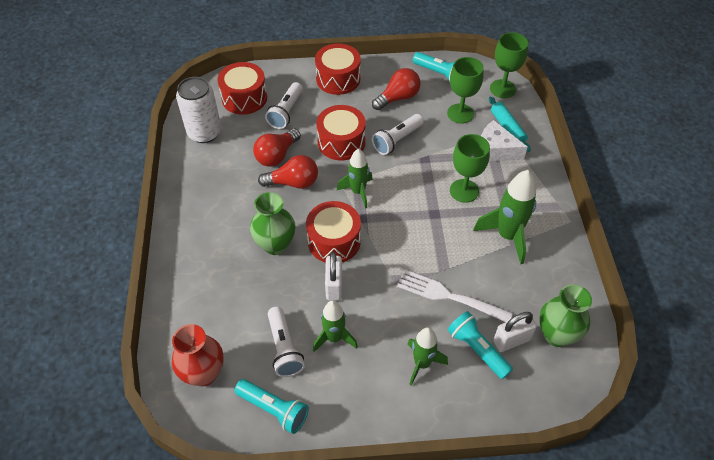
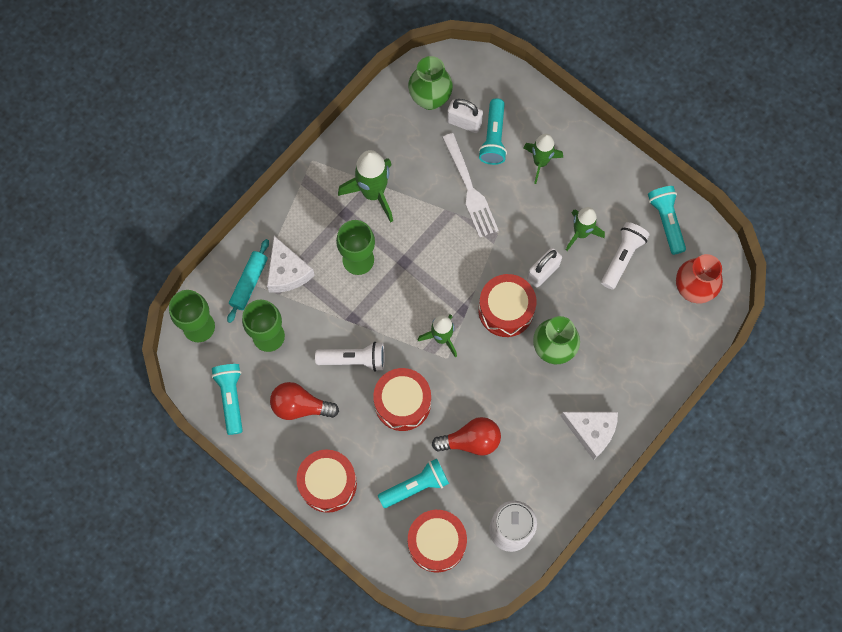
camera: 135 degrees left, 20 degrees up
(199, 218) = (591, 431): none -> white cheese
(286, 112) = (416, 486): white flashlight -> turquoise flashlight
(293, 182) = (484, 397): red light bulb -> none

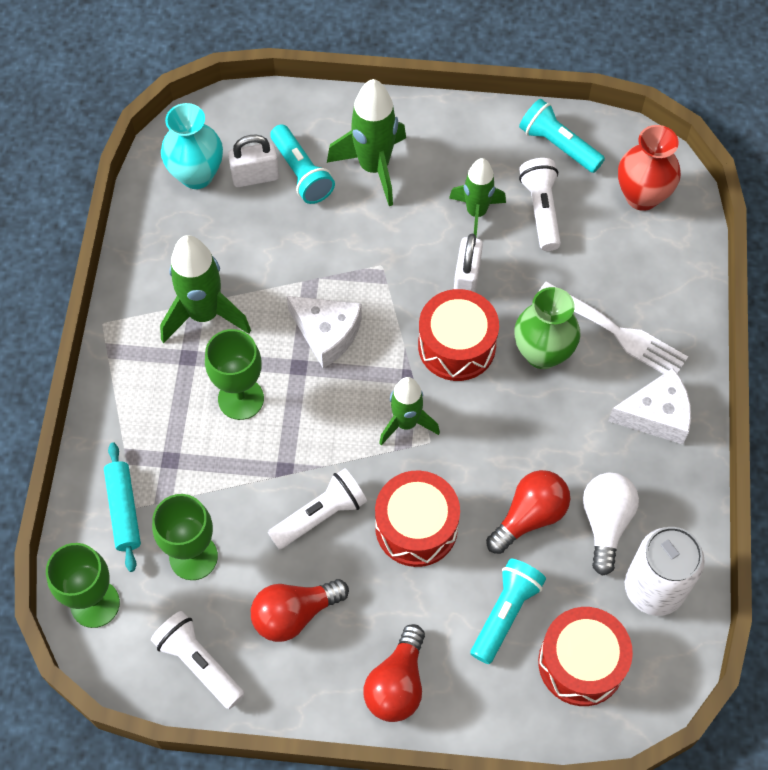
camera: 35 degrees left, 10 degrees down
(231, 398) = (199, 663): turquoise flashlight -> white flashlight
(287, 272) = (163, 467): white cheese -> white cheese (327, 333)
(328, 483) = (397, 684): red drum -> red light bulb
(430, 98) = (197, 175): green vase -> turquoise vase
(469, 188) = (314, 242): white fork -> white fork (615, 332)
(511, 474) = (605, 523): none -> white light bulb
(540, 162) = (374, 167): green rocket -> green rocket, size x1.51

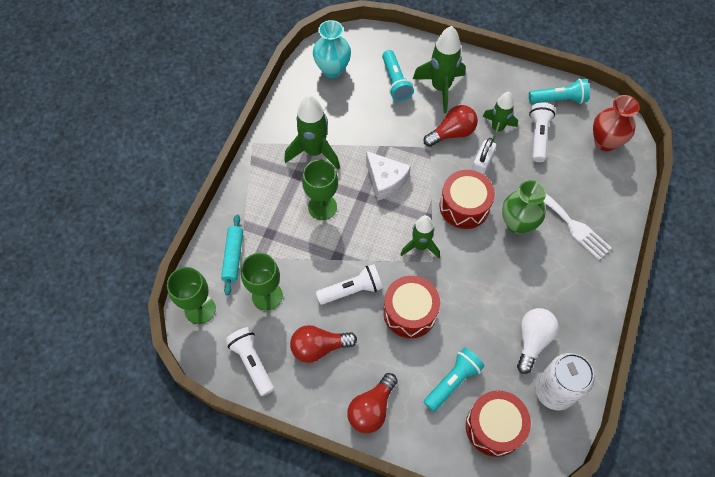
camera: 15 degrees right, 0 degrees up
(255, 177) = (367, 78): white padlock -> none
(529, 516) = (483, 324): red light bulb -> red light bulb (452, 133)
(558, 145) = (559, 99): turquoise flashlight -> turquoise flashlight turned 120 degrees clockwise
(656, 415) = (582, 279): white cheese -> none

